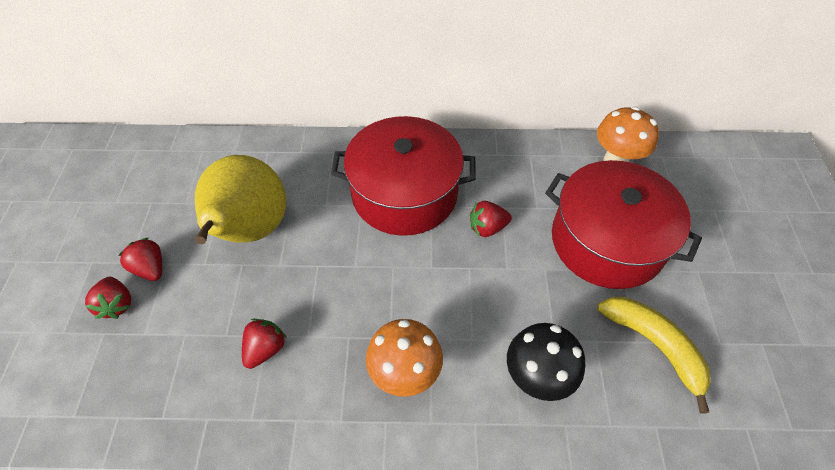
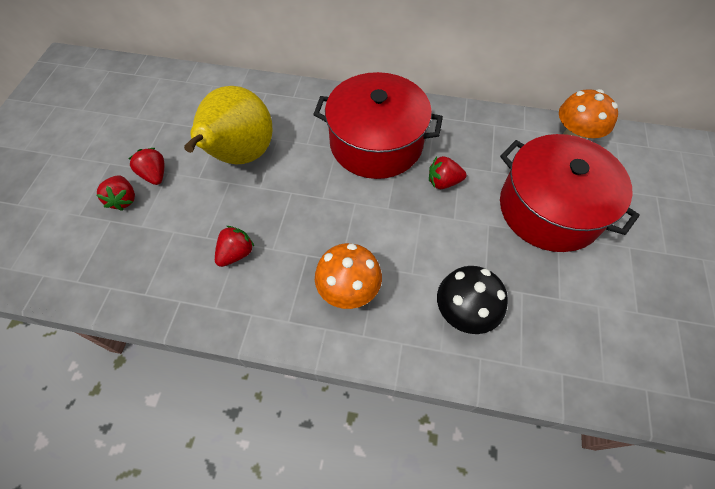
camera: 10 degrees right, 5 degrees up
(654, 346) = (575, 305): yellow banana -> none

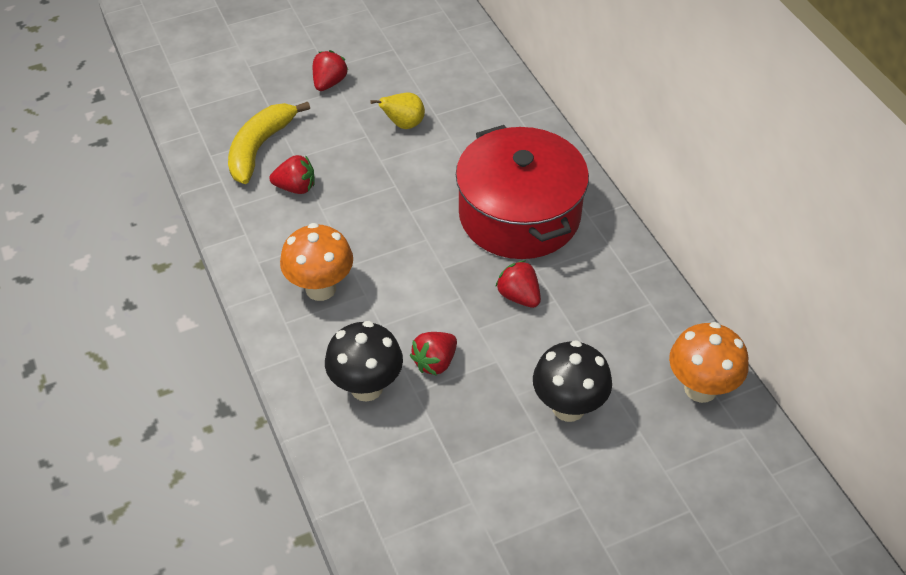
camera: 55 degrees right, 10 degrees down
(124, 199) = (286, 81): red strawberry -> red strawberry (435, 362)
(172, 255) = (260, 148): none -> yellow banana
(240, 156) = (403, 124): yellow pear -> yellow pear, size x0.42
(549, 209) = (568, 407): red pot -> black mushroom

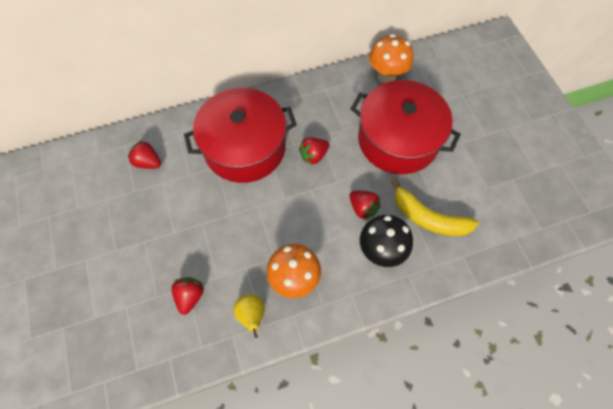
camera: 85 degrees left, 15 degrees up
(260, 148) = (138, 326): yellow banana -> yellow banana (428, 217)
(329, 83) = (74, 268): red strawberry -> red strawberry (148, 162)
(403, 124) = (139, 214): yellow pear -> yellow pear (251, 315)
(568, 407) = (398, 140): black mushroom -> red pot

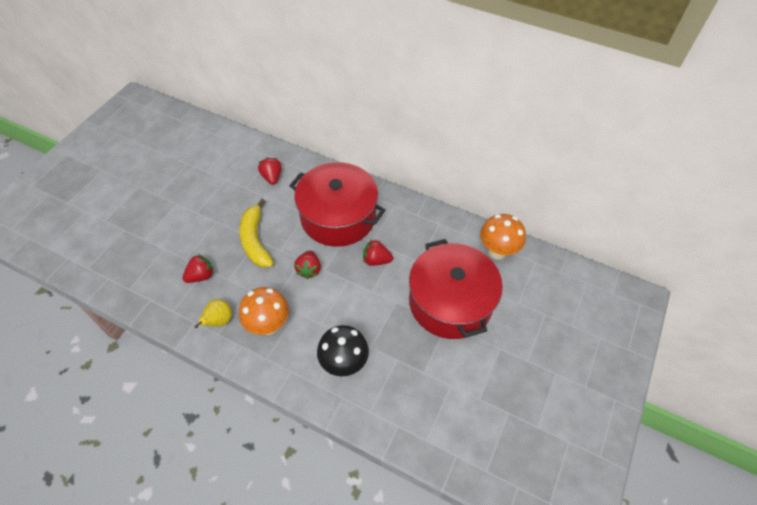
camera: 45 degrees right, 10 degrees down
(363, 208) = (367, 324): red strawberry -> red strawberry (309, 270)
(428, 217) = (405, 375): yellow banana -> yellow banana (255, 240)

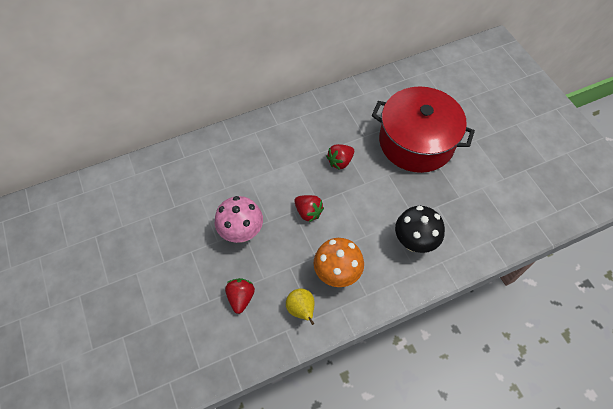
camera: 50 degrees left, 5 degrees up
(255, 240) = (242, 233): yellow banana -> pink mushroom
(272, 177) = (184, 179): red strawberry -> none
(338, 217) = (274, 159): red pot -> none
(497, 251) = (398, 86): orange mushroom -> none

